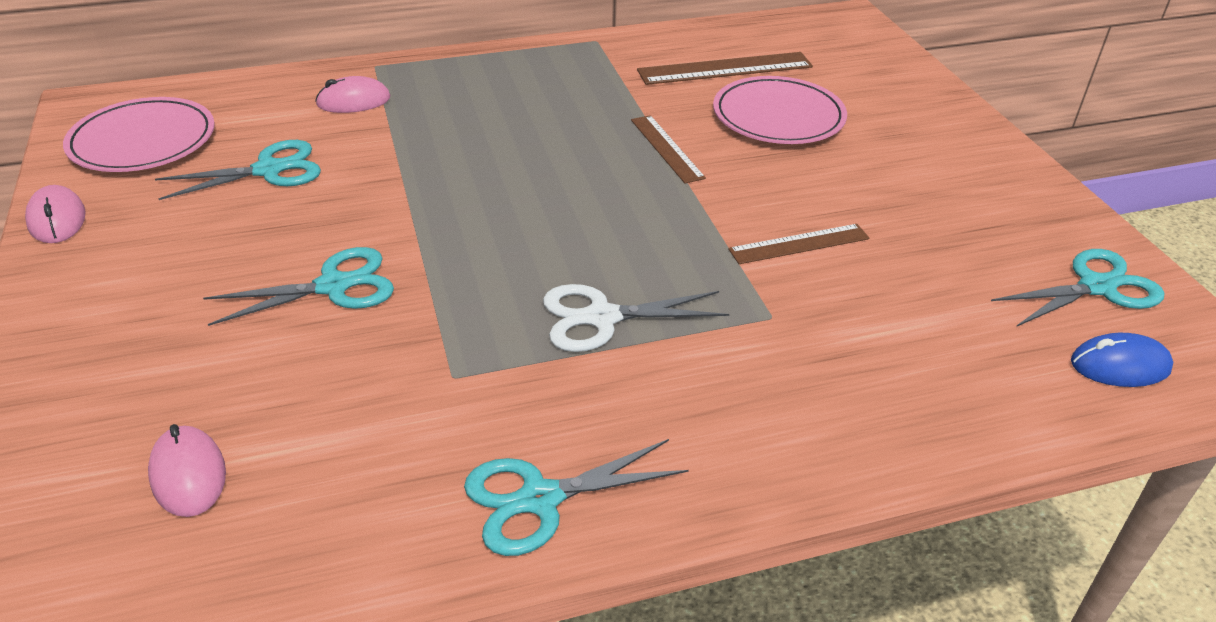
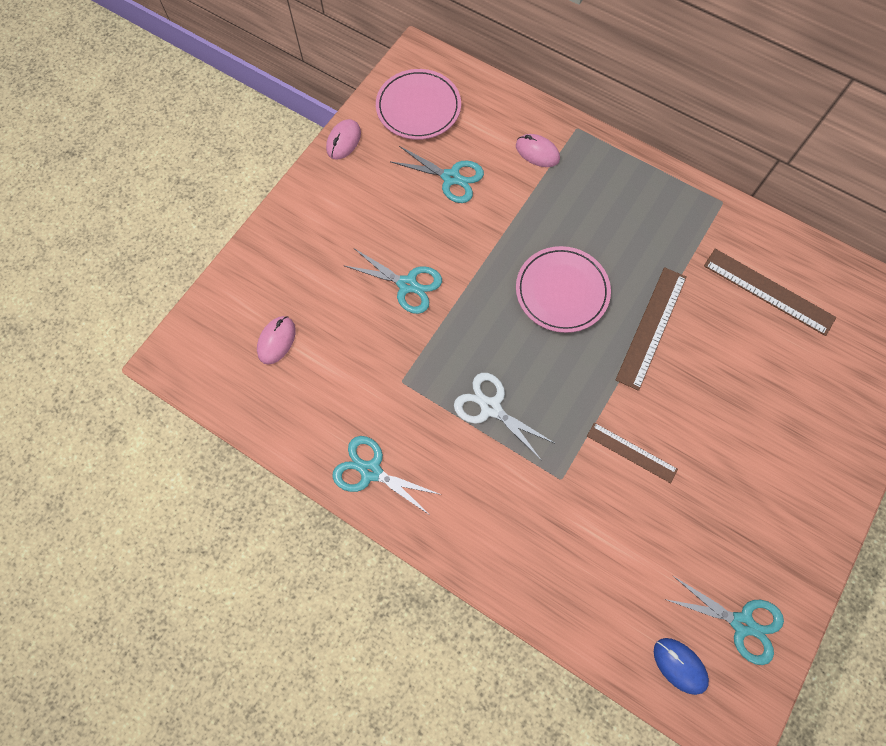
camera: 50 degrees right, 30 degrees up
(666, 148) = (651, 327): brown ruler -> brown ruler, size x1.56
(778, 116) = (745, 357): pink plate -> pink plate (562, 291)

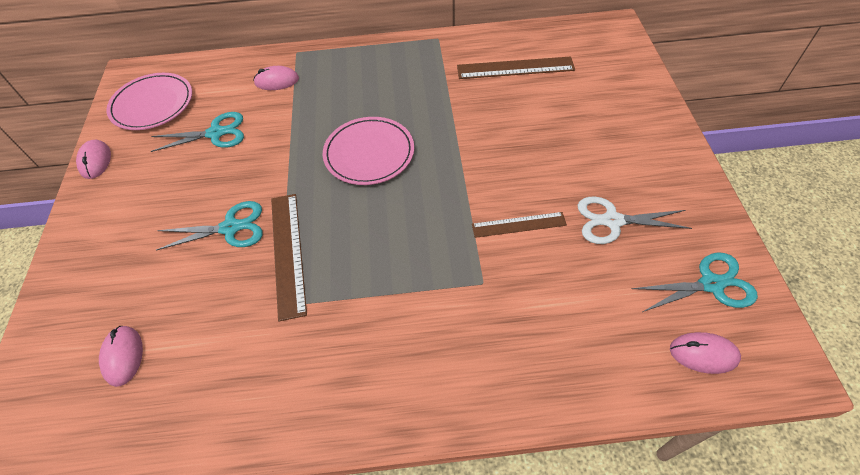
camera: 35 degrees left, 15 degrees down
(371, 471) = (305, 404): turquoise scissors -> none
(490, 407) = (378, 271): white scissors -> white scissors (612, 221)
(651, 327) = (457, 135): brown ruler -> brown ruler (288, 253)
(679, 665) = (703, 354): blue mouse -> pink mouse

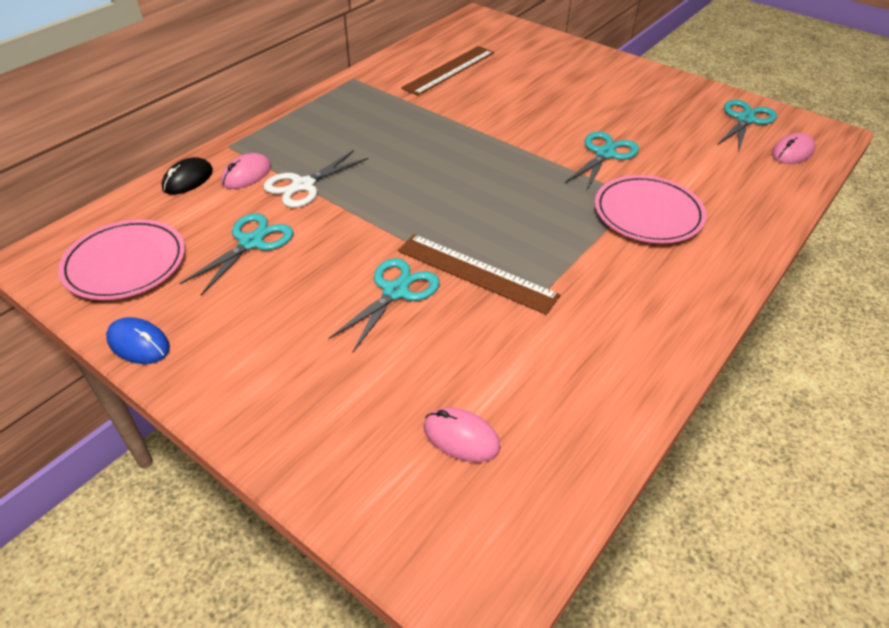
camera: 50 degrees left, 10 degrees down
(95, 161) = (139, 344): pink mouse -> blue mouse
(247, 65) = (188, 180): none -> black mouse
(369, 153) = (428, 176): pink plate -> pink plate (648, 213)
(518, 225) = (604, 154): brown ruler -> turquoise scissors
(612, 221) = (652, 120): white scissors -> white scissors (303, 185)

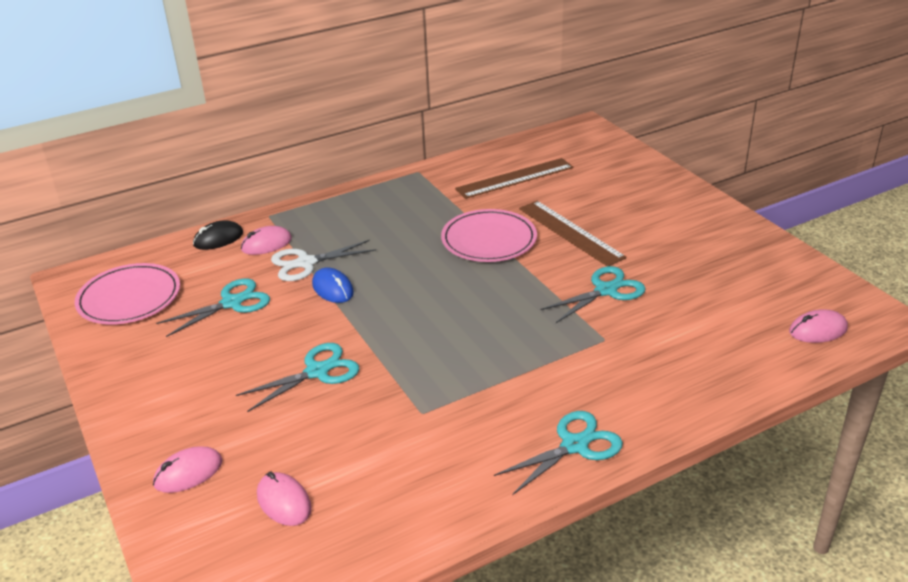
camera: 25 degrees right, 10 degrees down
(139, 344) = (100, 363): blue mouse -> blue mouse (333, 289)
(333, 438) = (188, 473): none -> pink mouse
(476, 273) = (396, 373): brown ruler -> brown ruler (570, 232)
(648, 213) = (602, 357): pink plate -> pink plate (489, 240)
(745, 120) = (793, 285): turquoise scissors -> turquoise scissors (574, 445)

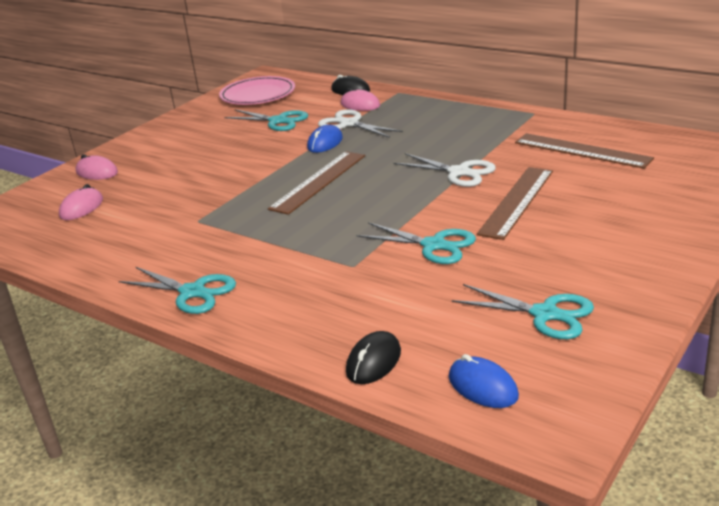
camera: 65 degrees right, 5 degrees down
(317, 372) = (221, 172): turquoise scissors -> turquoise scissors (545, 314)
(419, 315) = (319, 181): none -> brown ruler
(489, 240) = (459, 172): pink plate -> white scissors
(759, 368) = (374, 362): none -> black mouse
(818, 330) = (482, 387): pink mouse -> blue mouse

